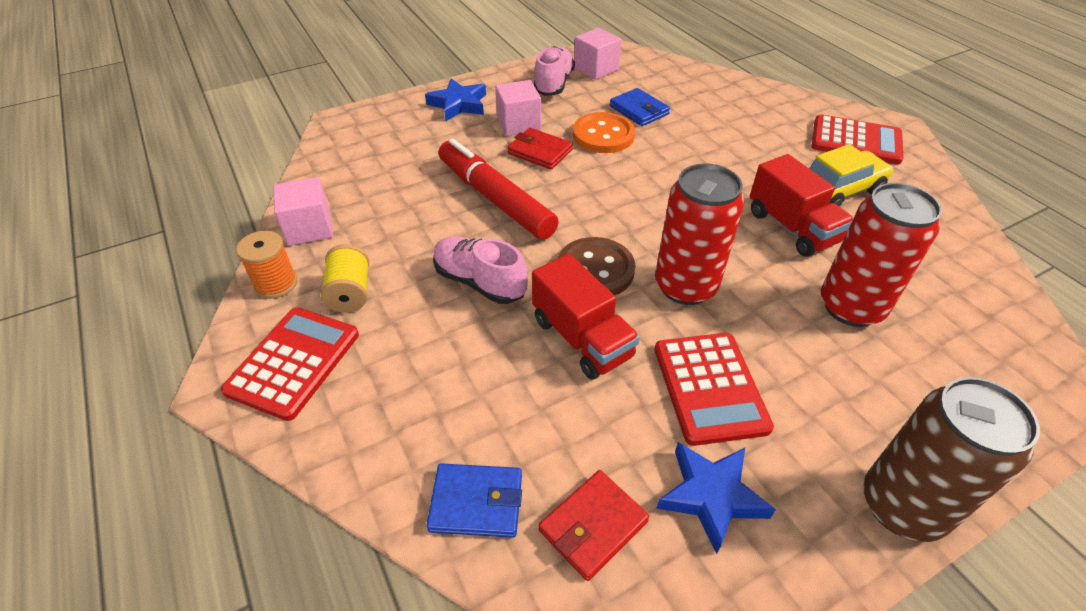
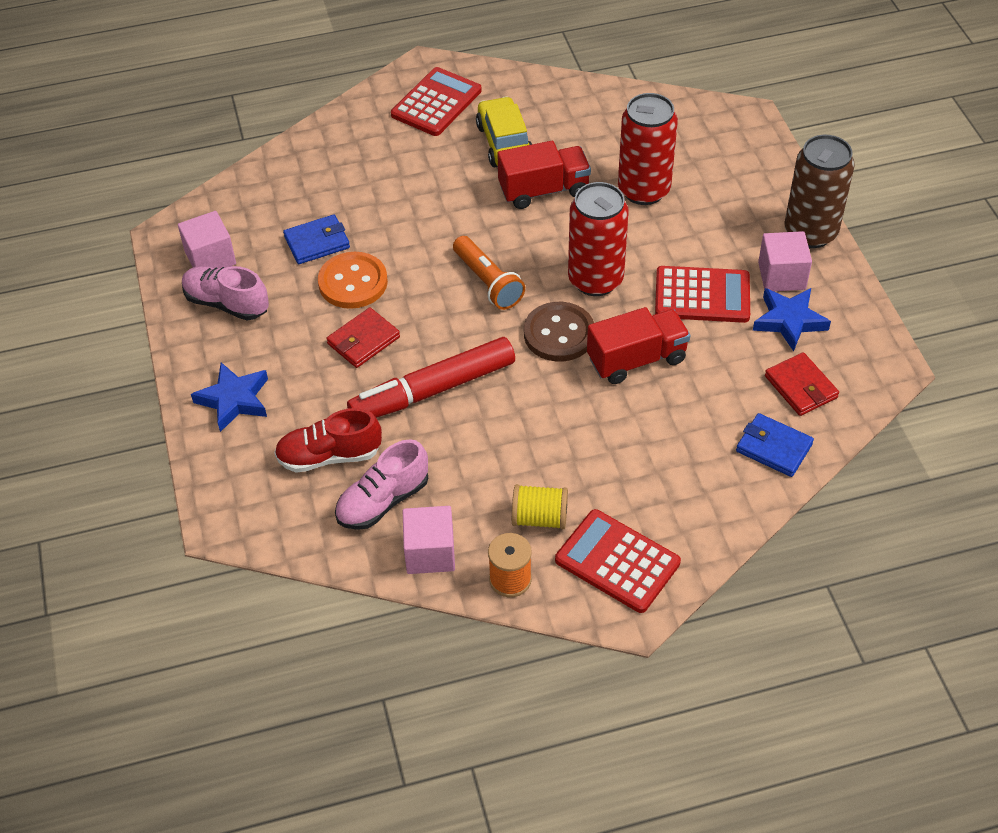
camera: 75 degrees left, 5 degrees up
(410, 157) = (329, 456): none -> red shoe
(476, 502) = (773, 448): blue wallet -> blue wallet turned 75 degrees counterclockwise
(480, 282) = (552, 418): pink shoe -> pink shoe (383, 501)
(518, 124) = (301, 350): pink cube -> pink cube (781, 276)
(642, 210) = (488, 282): none -> orange flashlight

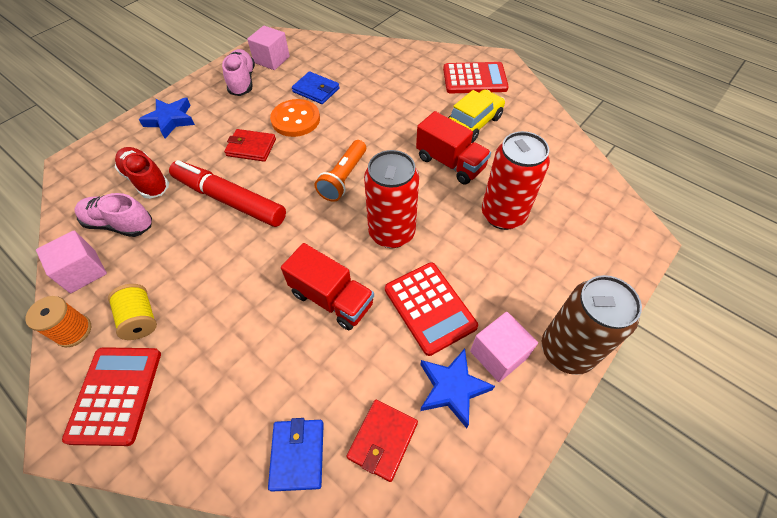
camera: 55 degrees right, 5 degrees up
(559, 334) = (324, 239): brown button -> none

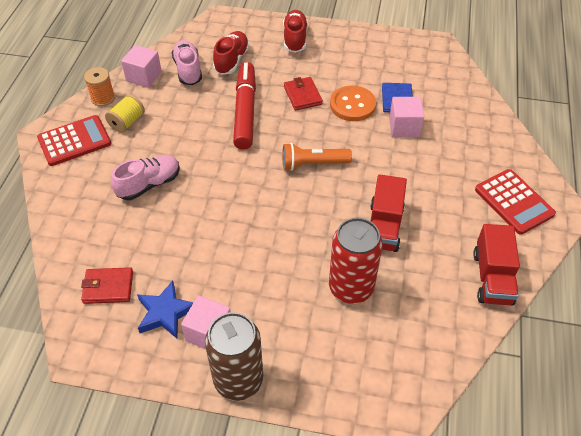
camera: 60 degrees right, 5 degrees down
(170, 120) = (295, 39): blue star -> red shoe
(242, 81) = (368, 53): pink shoe -> pink shoe (149, 184)
(272, 60) = (409, 55): pink cube -> pink cube (404, 127)
(297, 455) = (78, 246): blue wallet -> none
(332, 299) = (198, 210): red truck -> red truck (492, 278)
(392, 233) = (279, 219): red can -> none
(430, 307) = (225, 272): red calculator -> none
(473, 124) = (448, 224): yellow car -> none

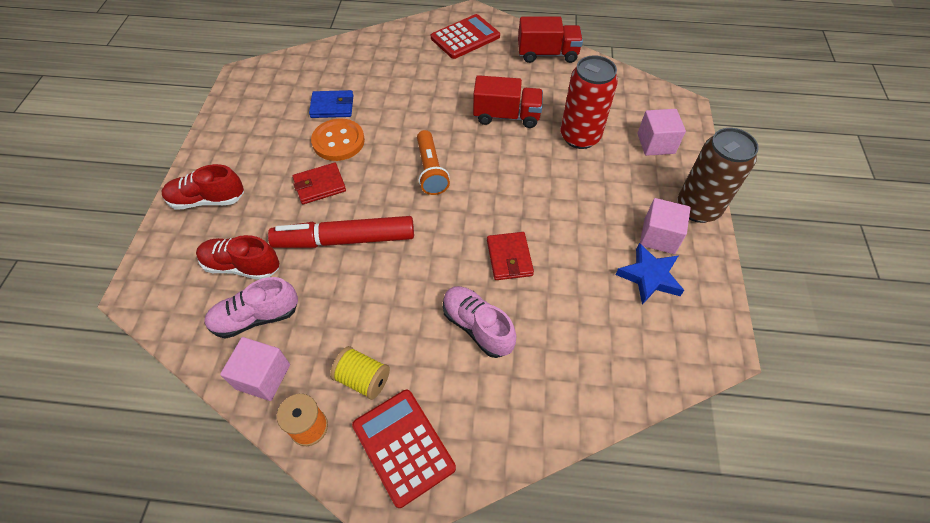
camera: 95 degrees left, 5 degrees up
(108, 287) = (635, 339): red wallet -> red wallet (509, 258)
(404, 127) = (373, 101): pink cube -> pink cube (656, 143)

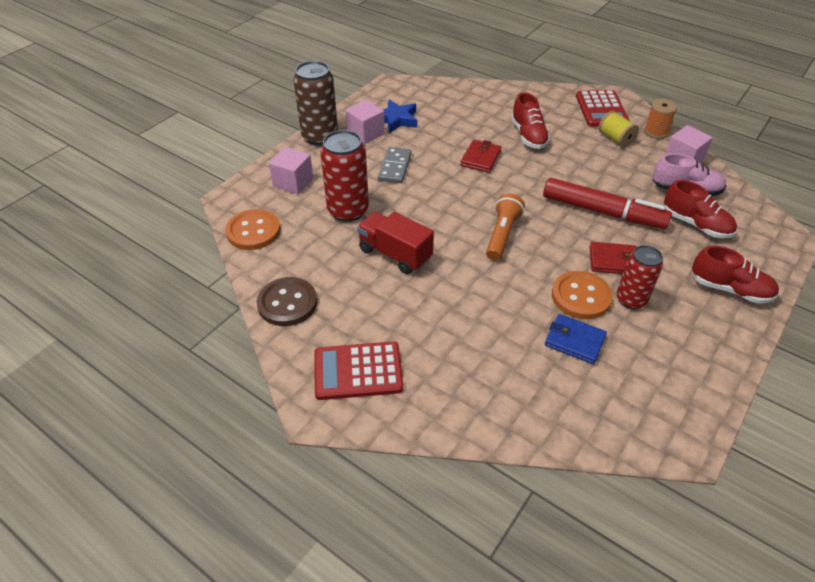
camera: 150 degrees left, 10 degrees down
(296, 155) = (631, 299): none -> red can
(477, 326) = (528, 136): pink shoe -> red shoe
(547, 54) = (287, 303): red truck -> brown button
(585, 203) = (395, 167): none -> grey domino
(630, 89) = (253, 231): none -> orange button

